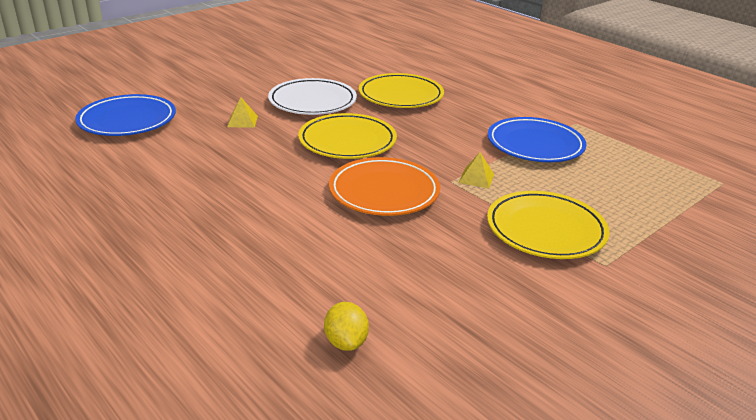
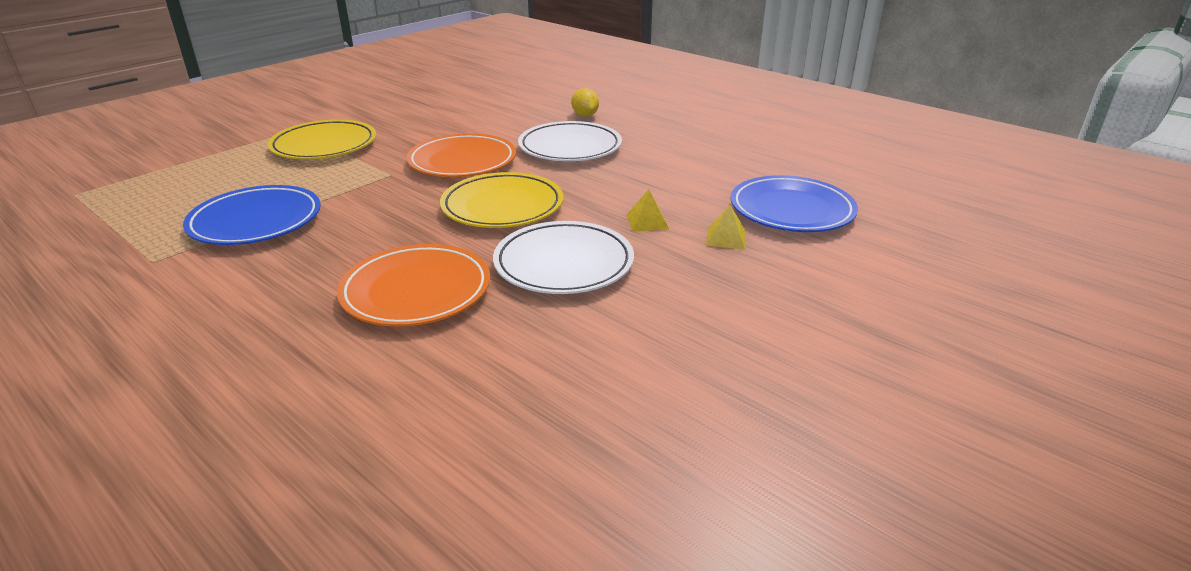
camera: 175 degrees right, 0 degrees up
(267, 202) = (570, 147): none -> white plate
(346, 342) = (493, 94): yellow lemon -> yellow lemon (585, 115)
(401, 95) = (416, 291): yellow plate -> orange plate
(476, 178) = (361, 179): yellow pyramid -> yellow pyramid (726, 238)

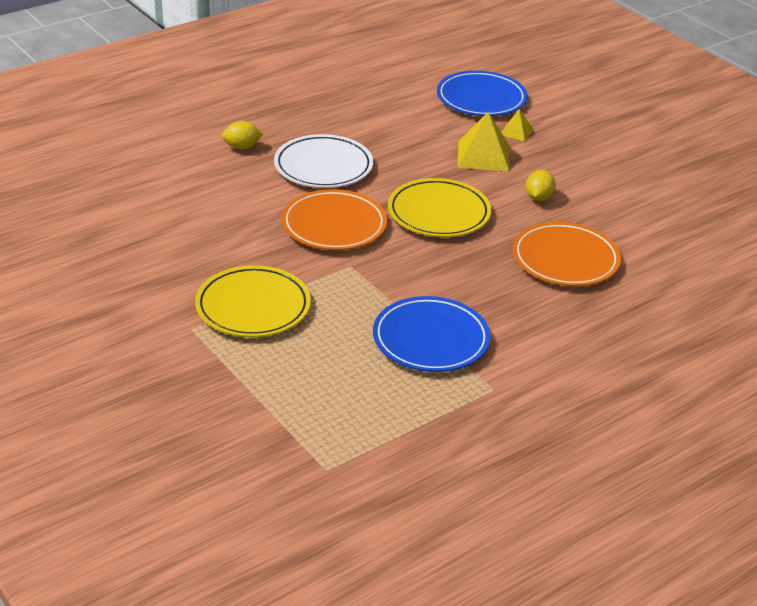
camera: 80 degrees left, 5 degrees up
(564, 263) = (538, 197): white plate -> yellow lemon
(647, 221) = (483, 156): yellow pyramid -> yellow pyramid, size x1.85

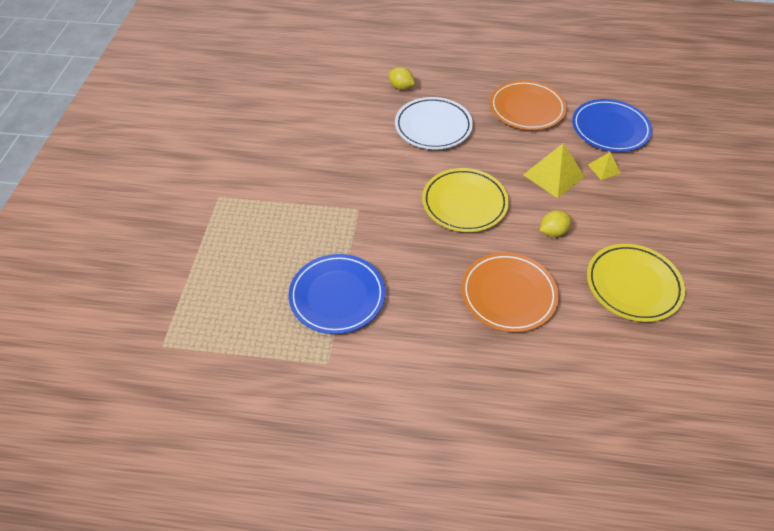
camera: 45 degrees right, 15 degrees up
(253, 307) = (268, 203): yellow plate -> yellow plate (633, 285)
(334, 225) = (386, 173): orange plate -> orange plate (526, 109)

